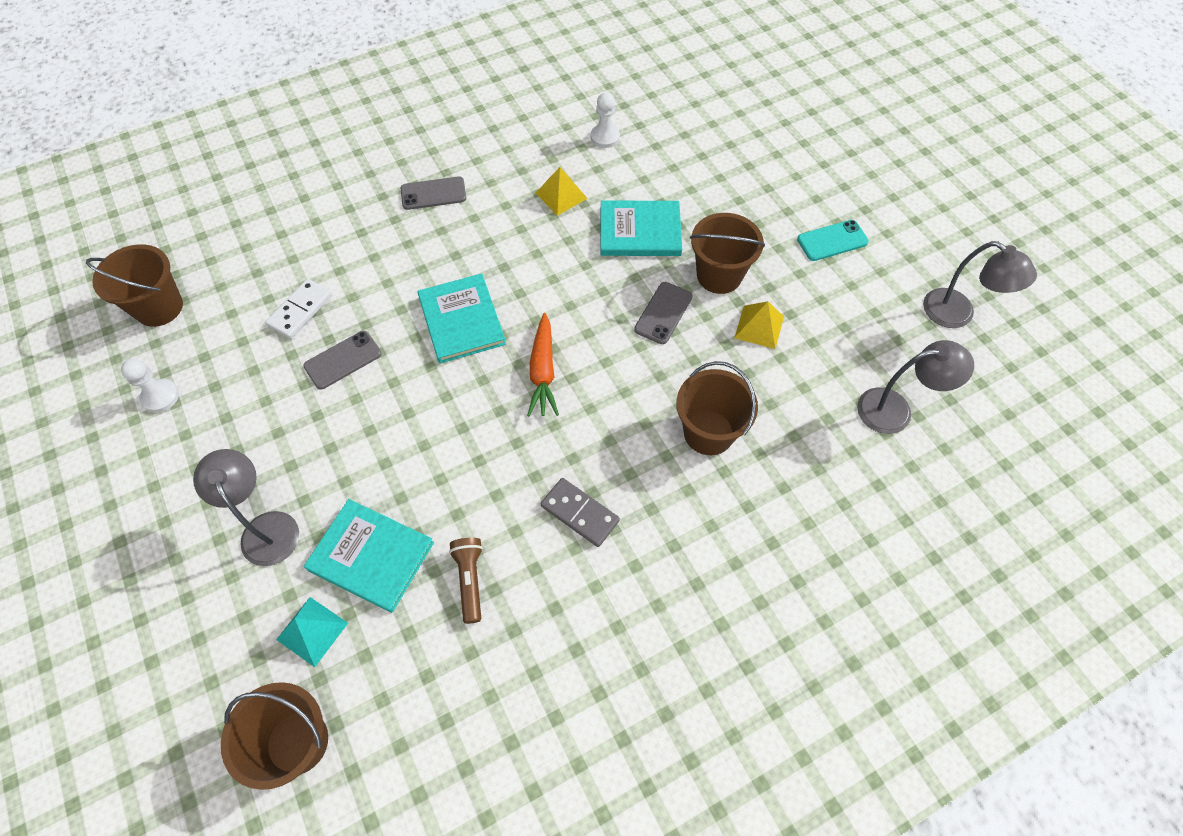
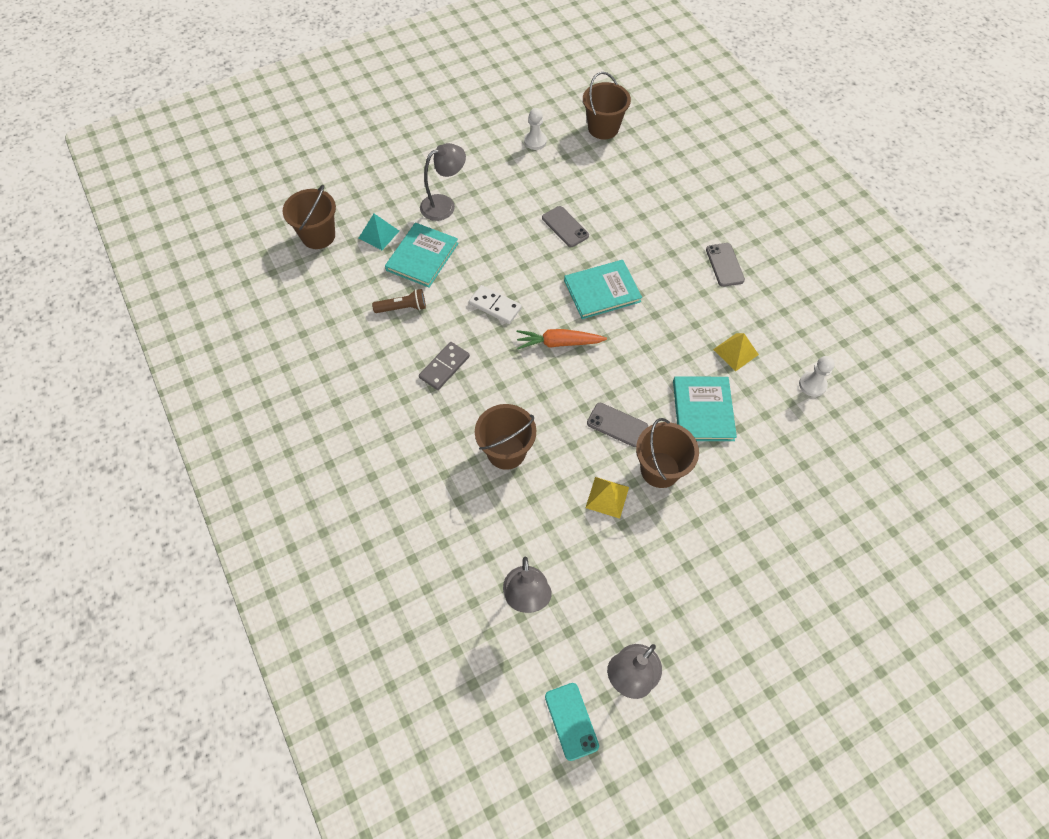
camera: 90 degrees right, 0 degrees up
(300, 310) = (605, 199): white domino -> white domino (495, 306)
(832, 241) = (710, 571): turquoise phone -> turquoise phone (571, 721)

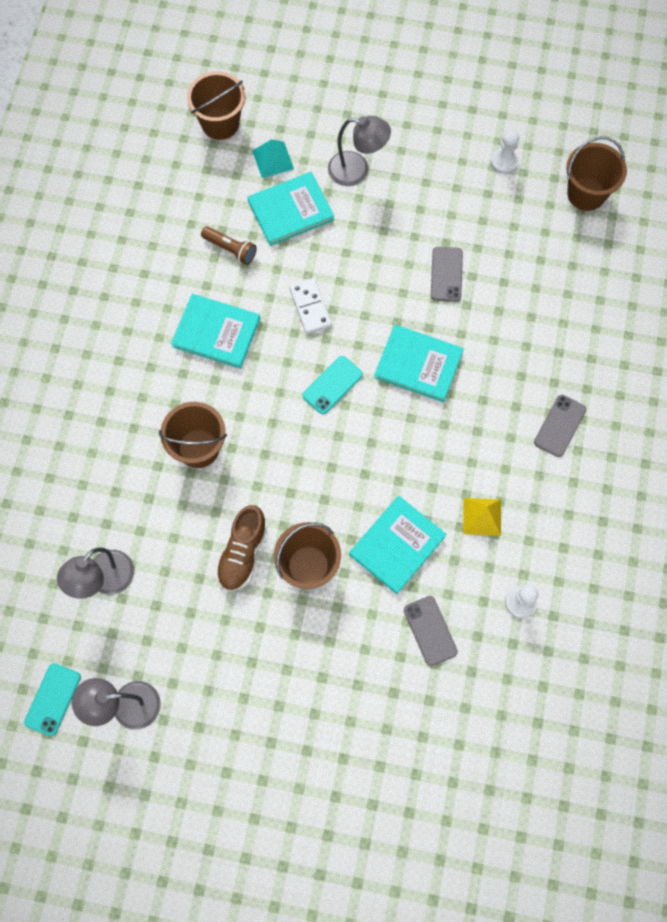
camera: 40 degrees right, 10 degrees up
(444, 367) = (216, 332): grey domino -> turquoise book
(559, 343) = (332, 385): orange carrot -> turquoise phone
(607, 497) = (242, 553): yellow pyramid -> brown shoe
(617, 425) = (310, 498): grey phone -> grey phone (430, 630)

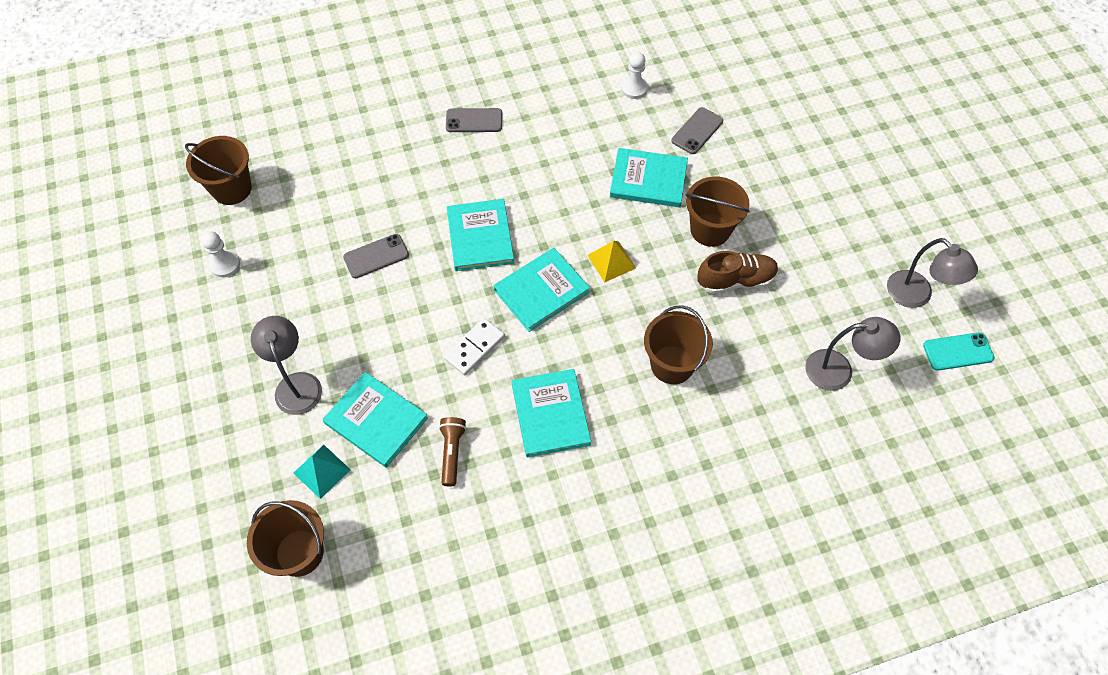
camera: 120 degrees left, 10 degrees down
(332, 385) = (541, 291): turquoise phone -> turquoise book
(482, 516) = (585, 138): yellow pyramid -> yellow pyramid (611, 261)

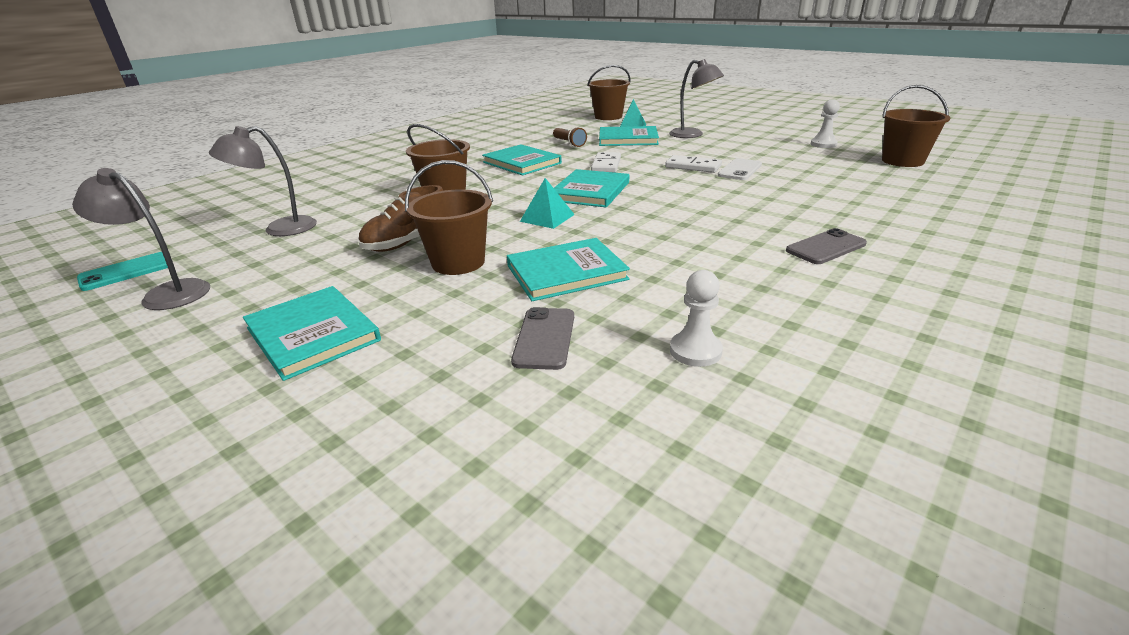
camera: 150 degrees right, 30 degrees down
(376, 256) = (740, 170): grey phone -> white phone
(404, 290) = (693, 166): none -> white domino
(480, 237) = (681, 196): turquoise book -> turquoise book (313, 334)
(611, 261) = (547, 218): yellow pyramid -> turquoise pyramid

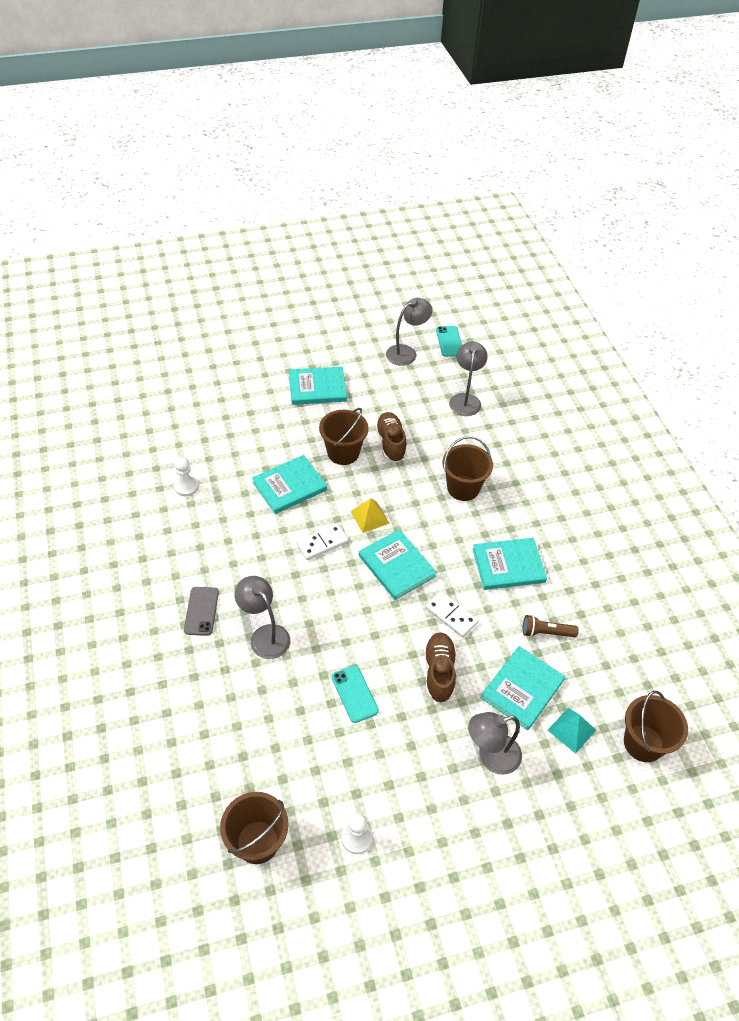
camera: 120 degrees right, 20 degrees up
(544, 338) = (242, 450): grey phone -> none
(547, 218) = (370, 517): turquoise pyramid -> yellow pyramid
(566, 272) = (289, 486): turquoise book -> turquoise book turned 45 degrees clockwise
(663, 156) = (439, 672): none -> brown shoe
(693, 166) = (392, 670): white domino -> white domino (322, 543)
(740, 170) = (354, 694): white phone -> turquoise phone
(773, 211) = (265, 635): none -> grey lamp

